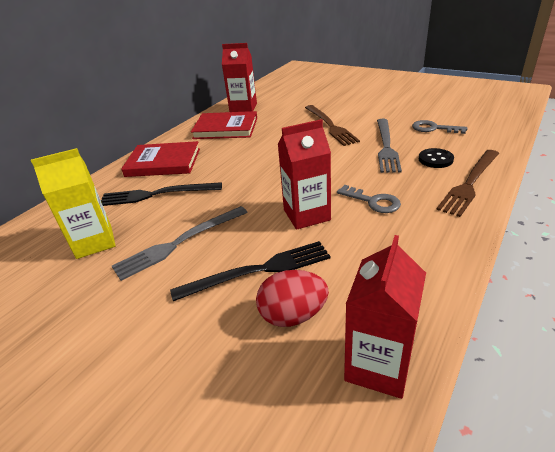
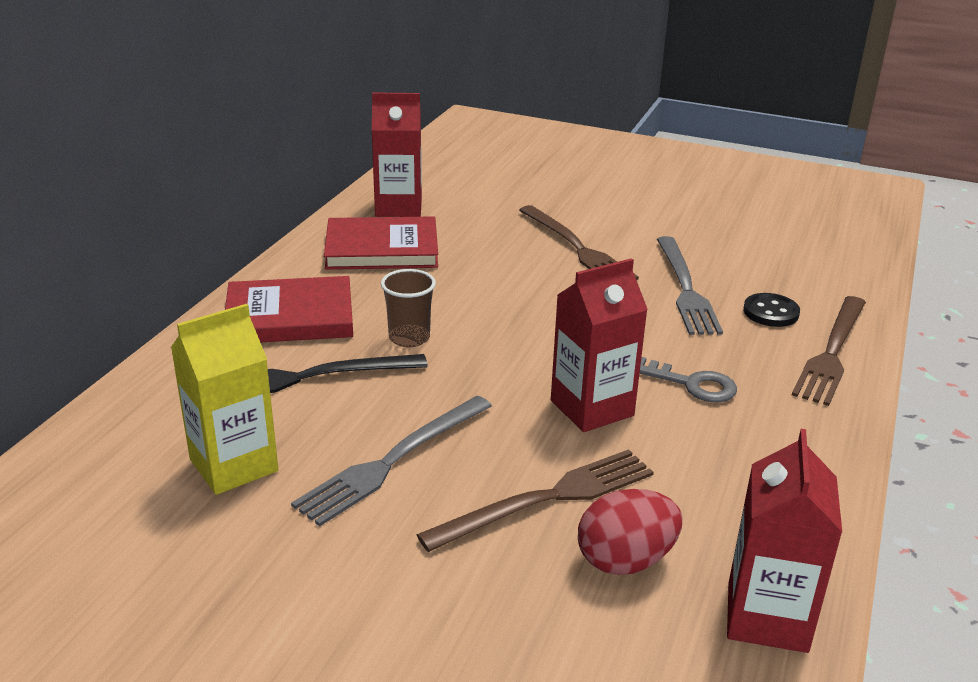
camera: 15 degrees left, 5 degrees down
(219, 174) = (409, 338): none -> brown cup
(257, 271) = (545, 500): black fork -> brown fork
(434, 128) = (755, 256): grey key -> none

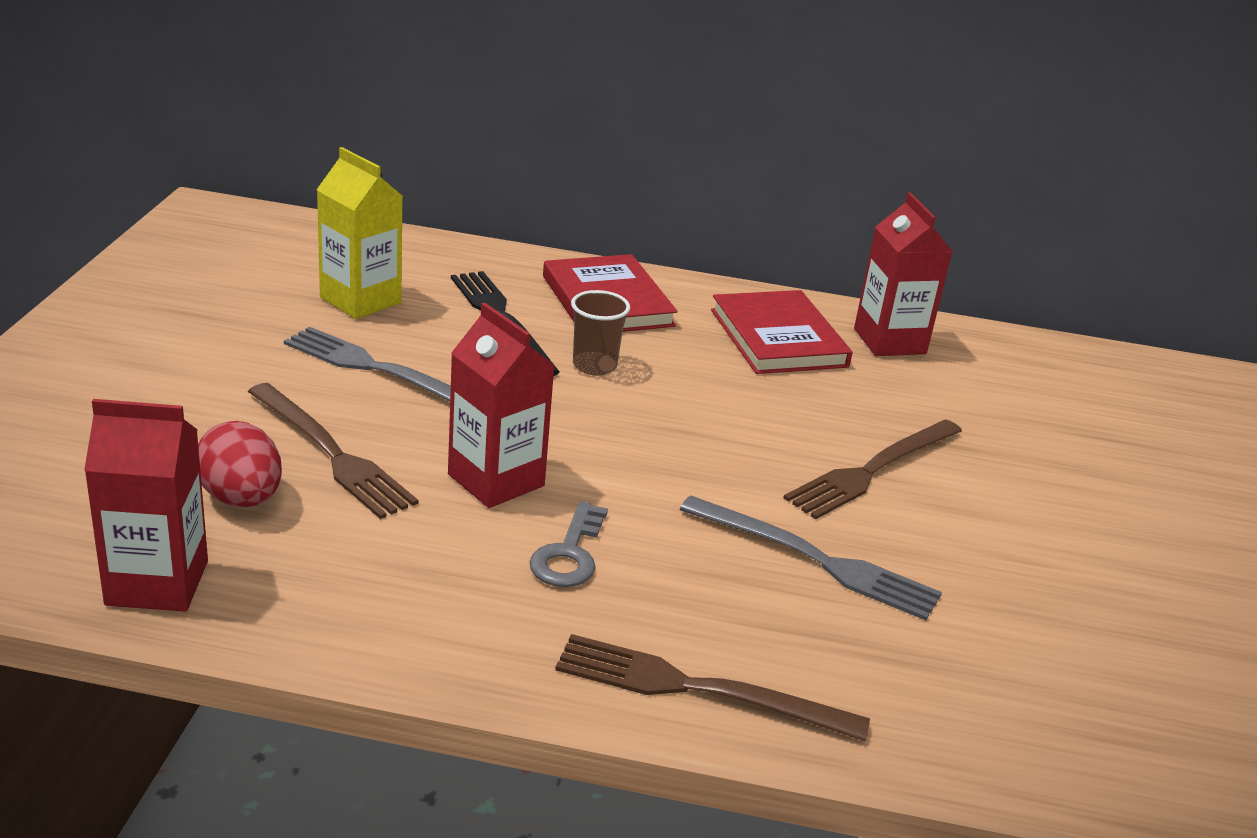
camera: 75 degrees right, 0 degrees up
(685, 288) = (814, 559): grey fork -> grey fork turned 135 degrees counterclockwise
(770, 312) = (786, 637): black button -> none

